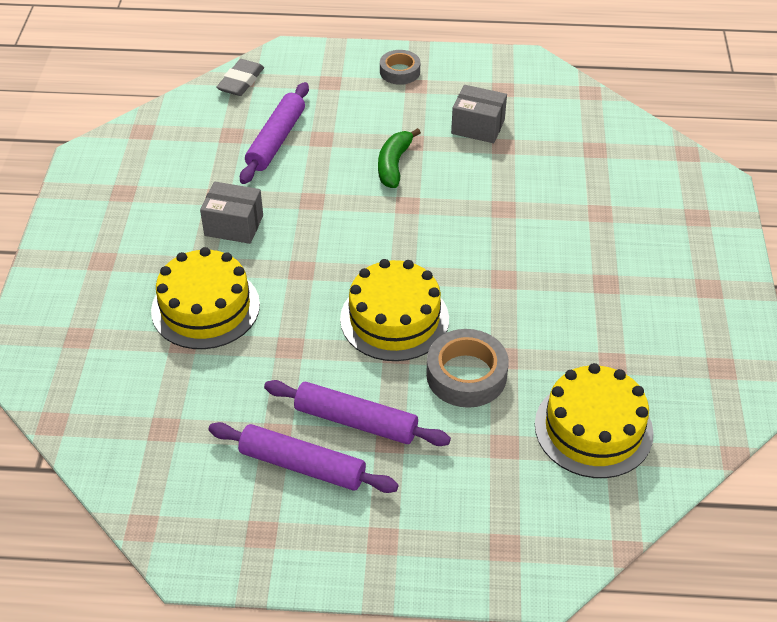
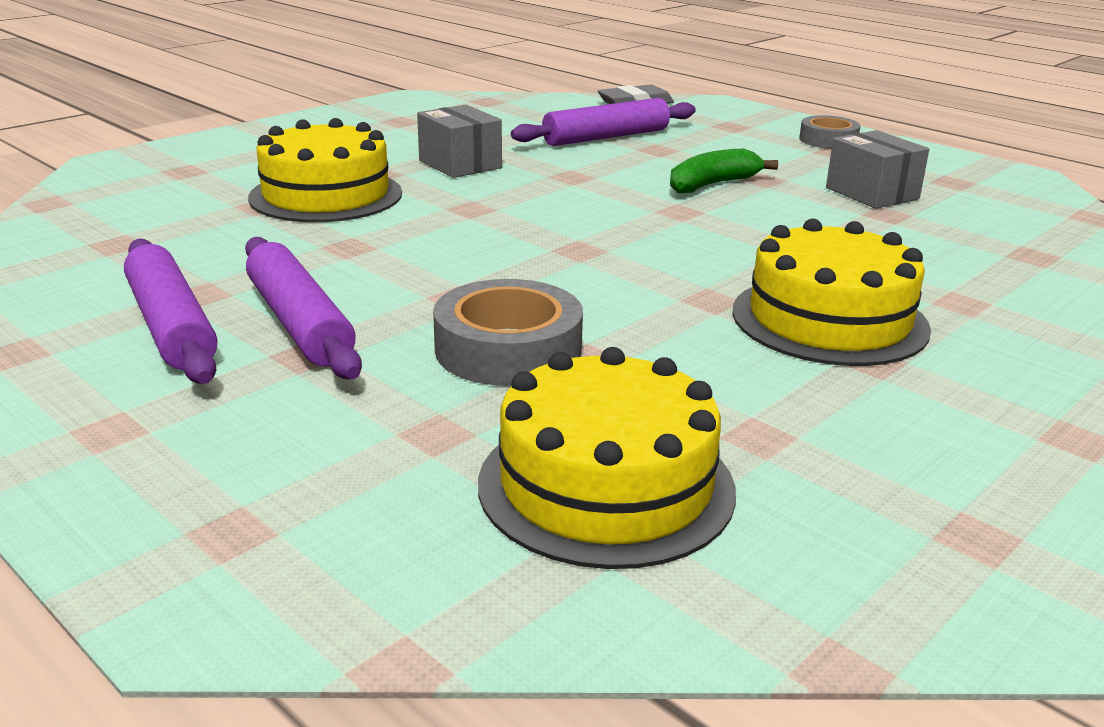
camera: 40 degrees right, 20 degrees down
(394, 319) = (505, 273): yellow cake -> yellow cake (829, 319)

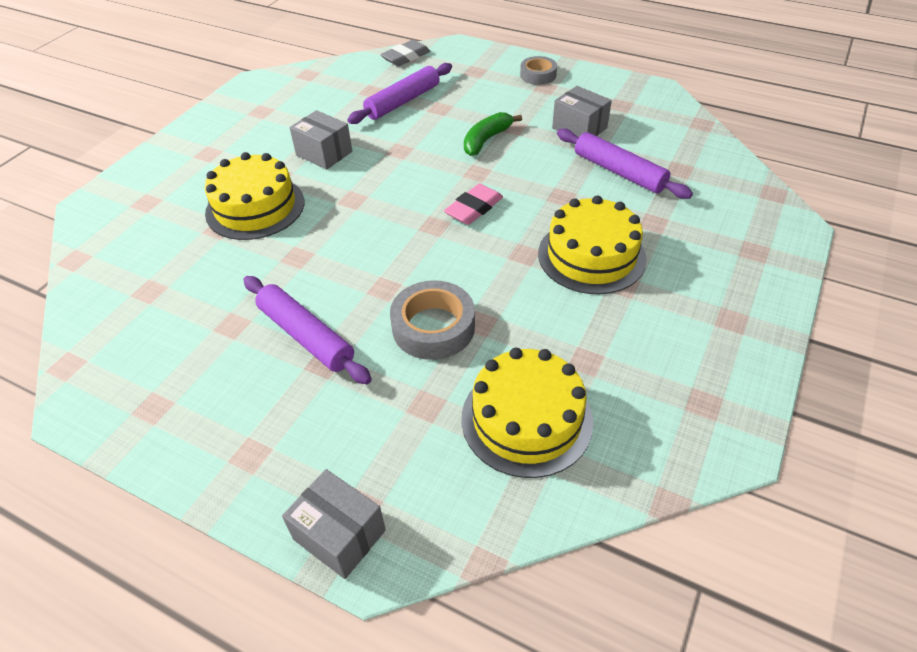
camera: 15 degrees left, 20 degrees up
(169, 558) = (339, 535): none -> grey box
(172, 326) = (232, 359): purple rolling pin -> purple rolling pin (619, 172)
(653, 243) = (474, 208): none -> pink eraser

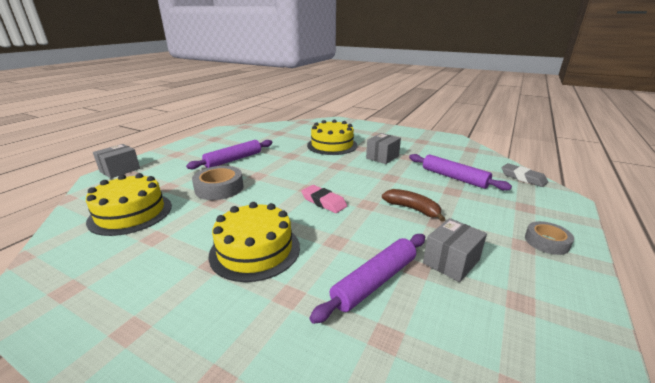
camera: 90 degrees right, 20 degrees down
(486, 140) = (412, 209): green banana -> brown banana

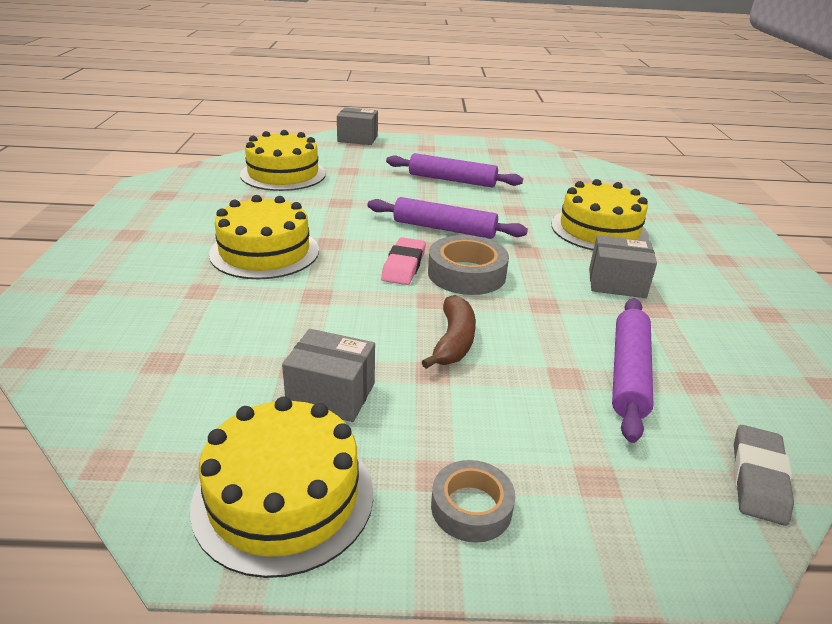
camera: 60 degrees right, 5 degrees up
(219, 188) = (372, 195): grey tape -> grey tape (466, 274)
(375, 281) = (252, 338): purple rolling pin -> purple rolling pin (444, 229)
(546, 302) = (284, 497): none -> yellow cake

